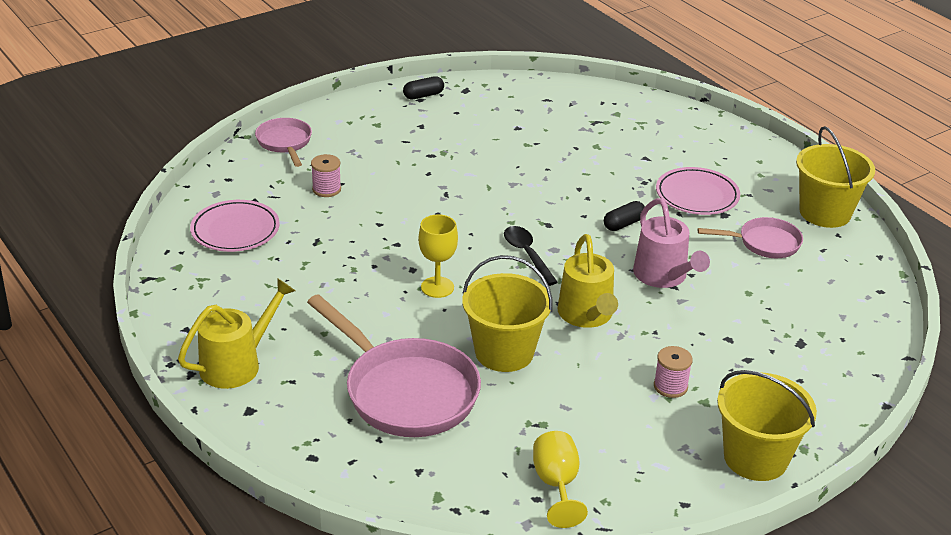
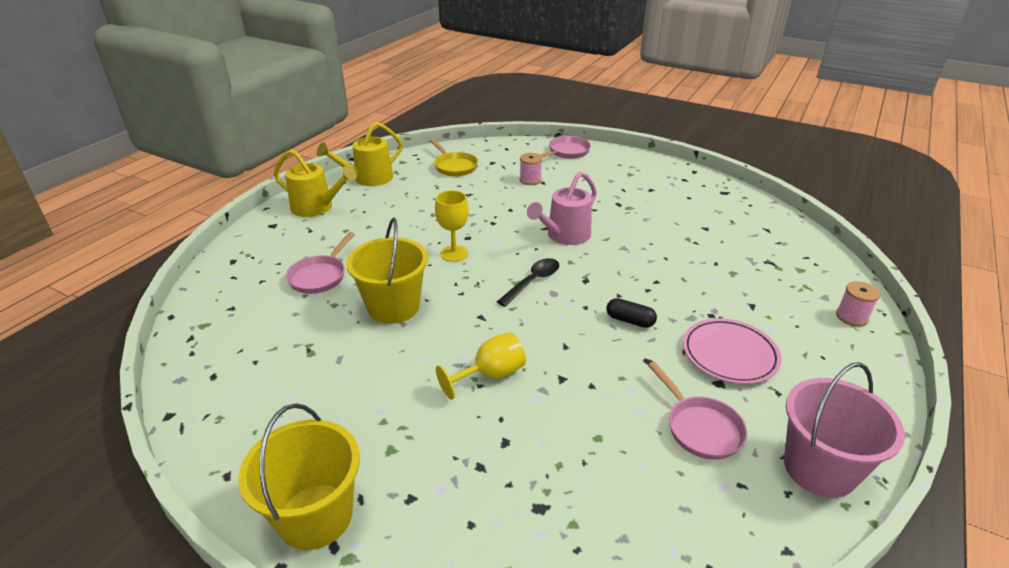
camera: 65 degrees right, 0 degrees up
(235, 230) = (454, 166): pink plate -> yellow pan
(405, 391) = (320, 276): pink pan -> pink pan, size x0.54
(423, 95) = (691, 179): black capsule -> none
(556, 485) = (233, 382): yellow goblet -> yellow goblet (491, 375)
(587, 315) = (474, 336): yellow watering can -> yellow watering can (368, 178)
(663, 276) = (571, 367): pink watering can -> pink watering can (565, 235)
(670, 386) = (401, 418): pink spool -> pink spool (851, 317)
(825, 213) = (819, 468): yellow bucket -> pink bucket

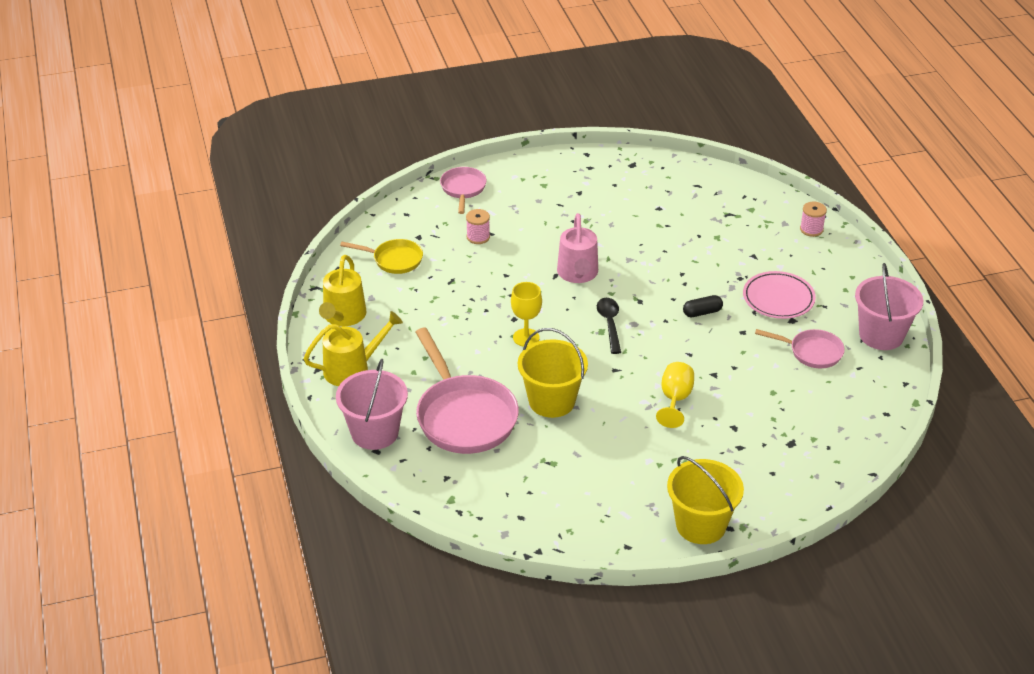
camera: 45 degrees left, 5 degrees up
(254, 250) = (374, 432): none -> pink bucket
(320, 276) = (464, 416): pink pan -> pink pan, size x1.85

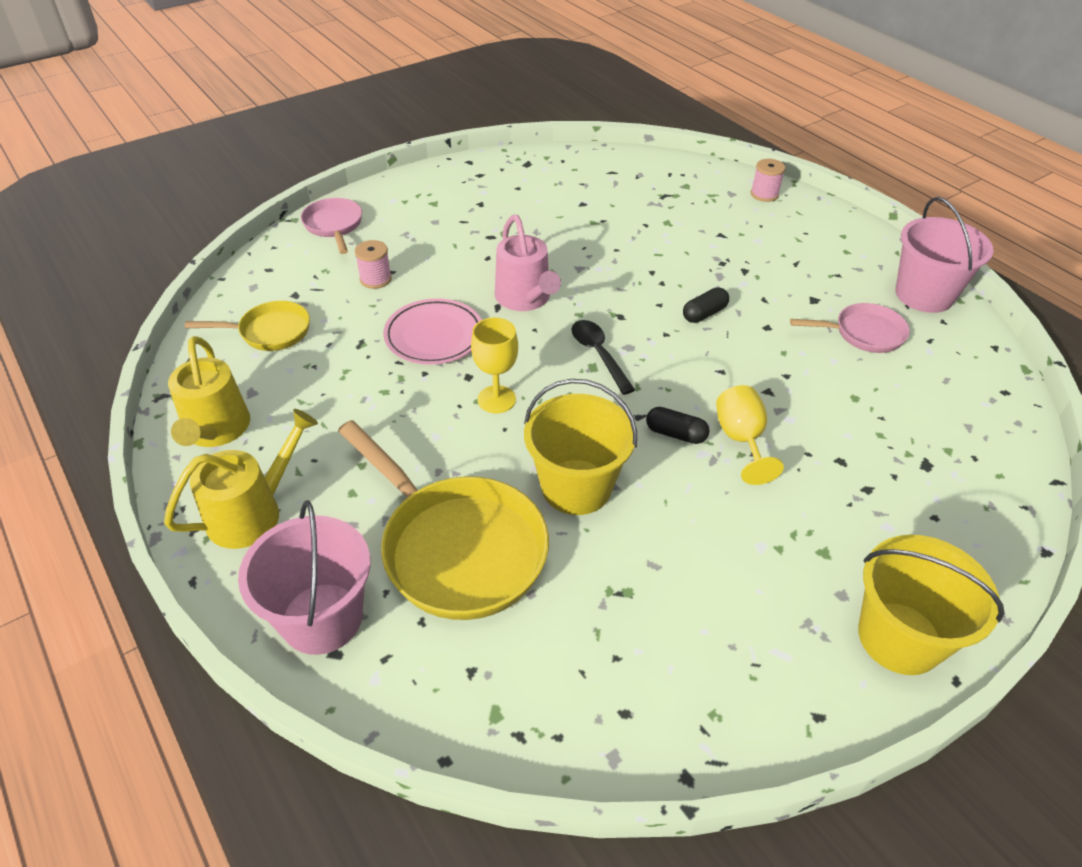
camera: 20 degrees left, 5 degrees up
(464, 416) = (456, 547): pink pan -> yellow pan
(633, 386) = (675, 434): none -> black capsule
(778, 298) = (781, 277): pink plate -> pink plate (434, 336)

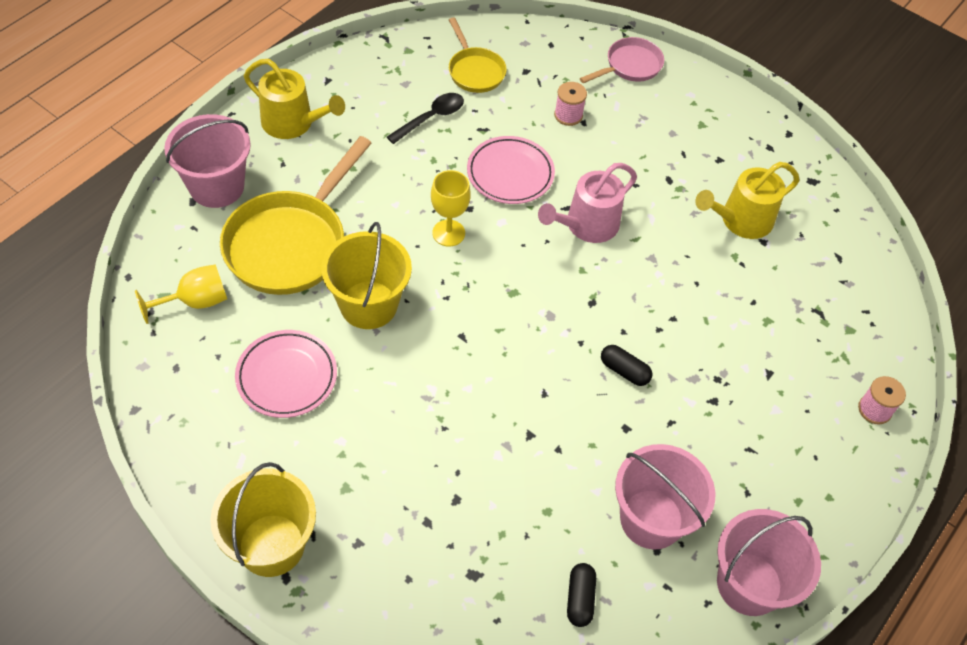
camera: 70 degrees right, 10 degrees up
(216, 430) = (361, 78): yellow watering can -> yellow watering can (741, 220)
(598, 354) = (531, 294): black spoon -> black spoon (431, 118)
(663, 585) = (287, 376): none -> pink plate
(675, 434) = (449, 366): black capsule -> black capsule (580, 598)
(741, 440) = (458, 417): yellow goblet -> yellow goblet (195, 301)
(863, 333) = (651, 519): pink pan -> pink bucket

